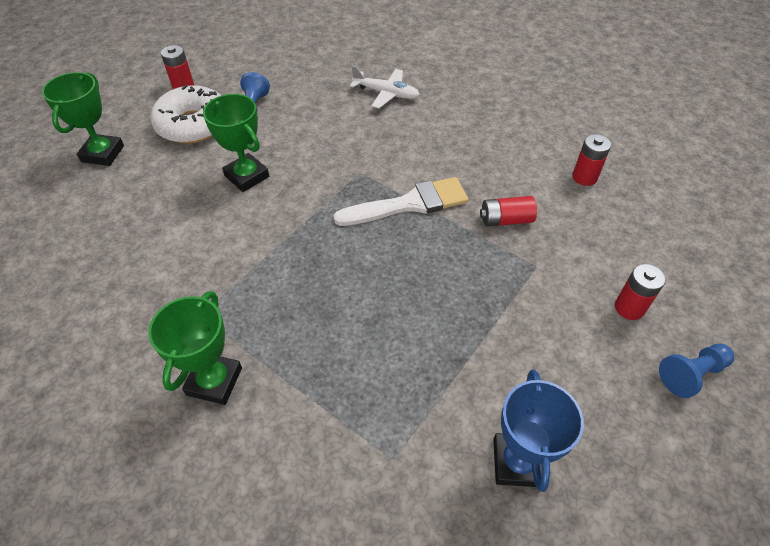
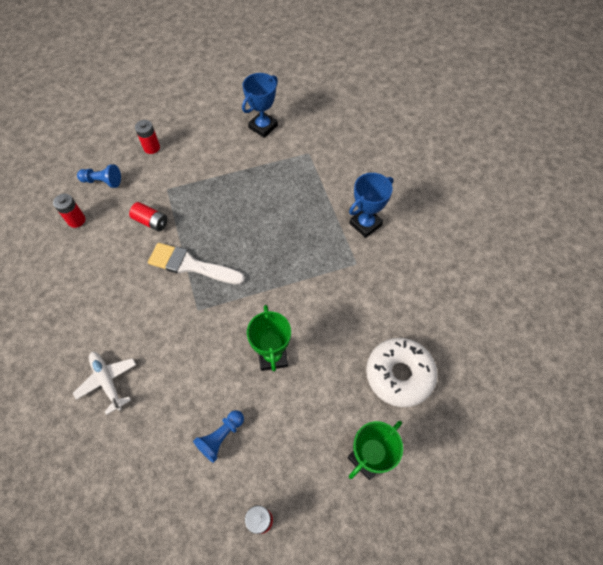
camera: 145 degrees left, 10 degrees up
(193, 125) = (280, 448): white donut -> white donut (399, 374)
(214, 381) = (365, 224): green trophy -> blue trophy
(691, 374) = (163, 114): blue pawn -> blue pawn (102, 181)

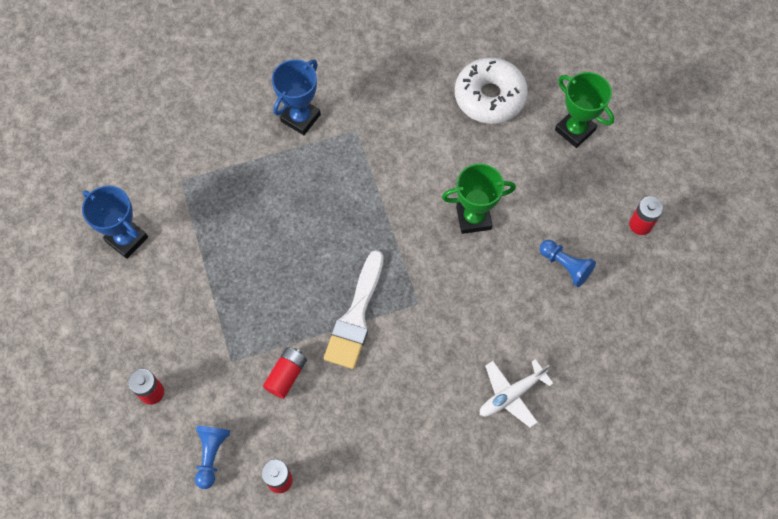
camera: 90 degrees left, 5 degrees up
(365, 224) = (300, 118): blue trophy -> blue trophy turned 75 degrees clockwise

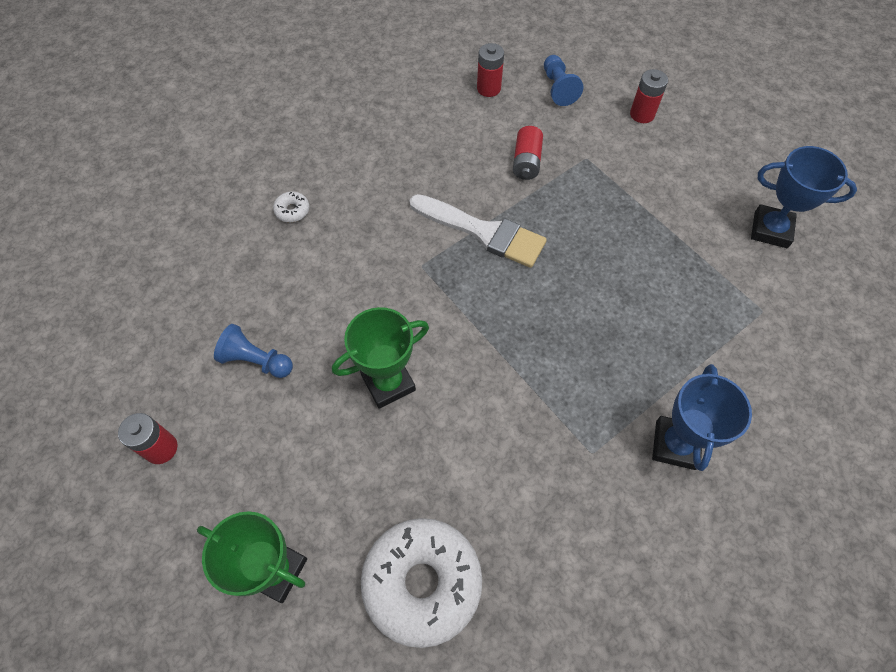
camera: 160 degrees right, 5 degrees down
(356, 316) = (483, 232): white brush -> white brush turned 120 degrees clockwise
(511, 395) = (292, 210): white plane -> white donut

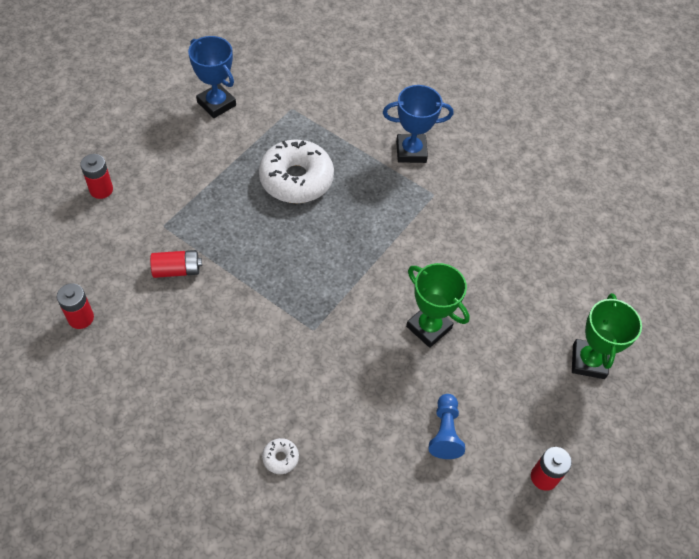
camera: 110 degrees left, 5 degrees down
(422, 582) = (556, 273): white donut -> white donut (296, 179)
(483, 232) = (266, 290): white brush -> none
(558, 88) = (73, 258): blue pawn -> none
(770, 230) = (216, 104): blue trophy -> blue trophy turned 45 degrees counterclockwise

